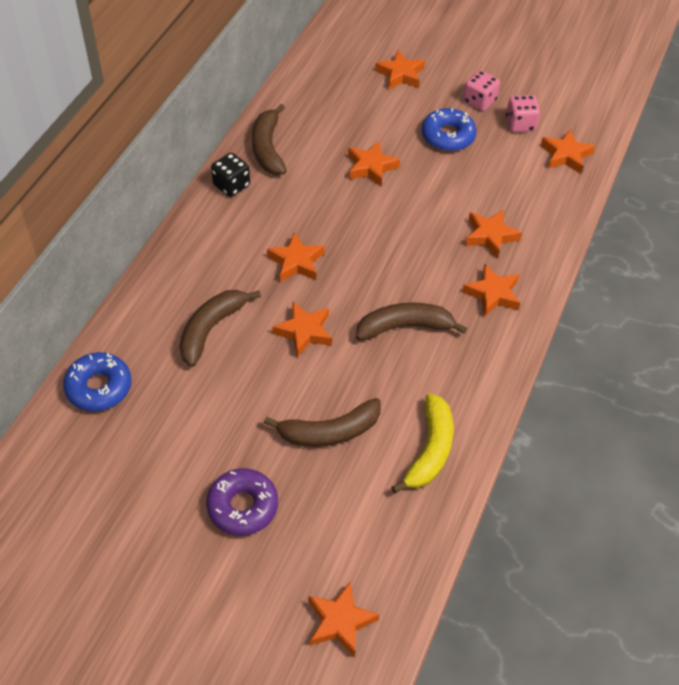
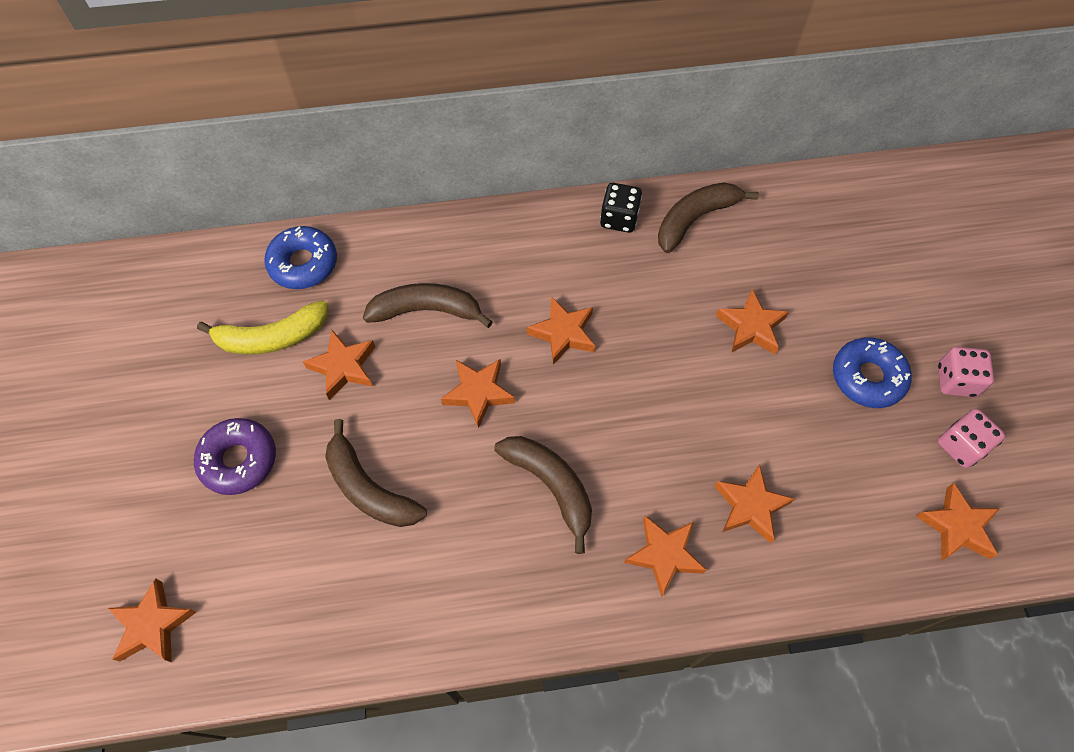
camera: 60 degrees right, 10 degrees up
(400, 74) = (919, 276): orange star -> orange star (343, 367)
(430, 450) = (404, 602): yellow banana -> yellow banana (272, 337)

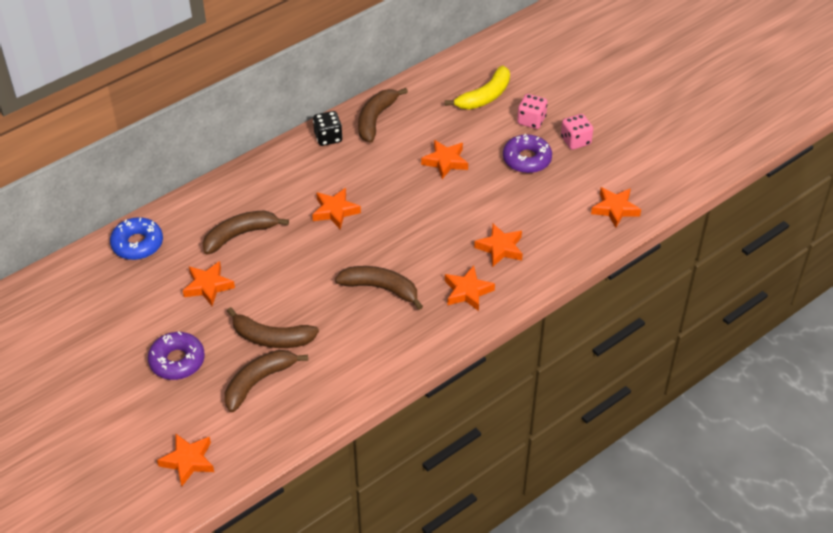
camera: 30 degrees left, 15 degrees down
(272, 337) = (148, 291): yellow banana -> yellow banana (484, 96)
(311, 549) = (258, 382): none -> brown banana
(478, 393) = (304, 263): orange star -> none
(867, 377) = (526, 159): blue donut -> purple donut
(961, 446) = (596, 171): pink dice -> pink dice (531, 120)

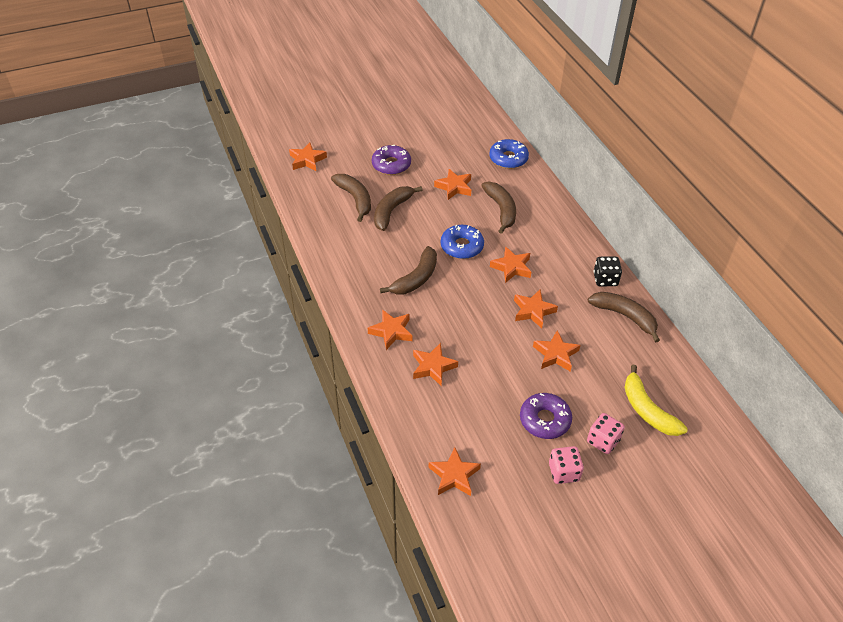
camera: 105 degrees right, 0 degrees up
(315, 259) = (462, 246): none -> blue donut
(394, 185) = (533, 311): none -> orange star

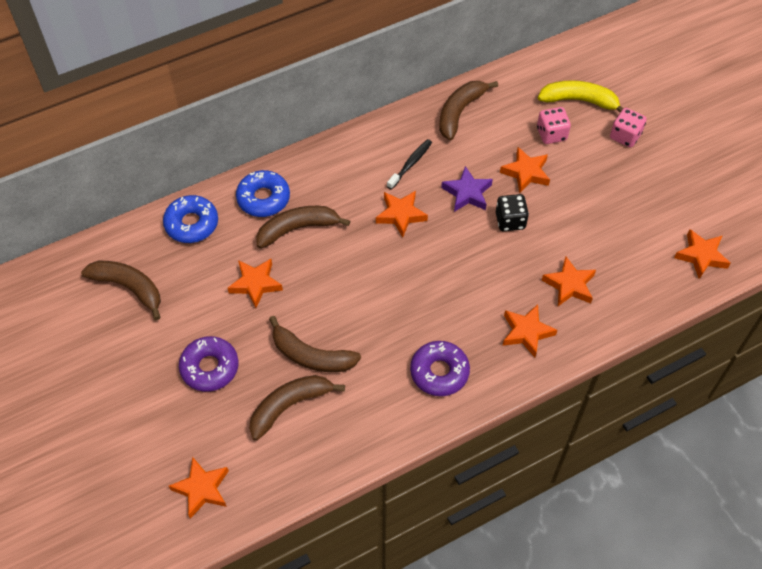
camera: 95 degrees left, 10 degrees up
(416, 278) = (435, 314): brown banana -> brown banana (129, 288)
(462, 246) = (371, 268): blue donut -> blue donut (263, 198)
(533, 311) = (467, 193): orange star -> purple star
(545, 420) = (613, 182): purple donut -> purple donut (439, 372)
(563, 472) = (669, 167): pink dice -> pink dice (551, 134)
(564, 278) = (410, 164): none -> black toothbrush
(605, 279) = (407, 127): black dice -> black dice (510, 221)
(647, 410) = (579, 101): yellow banana -> yellow banana turned 135 degrees counterclockwise

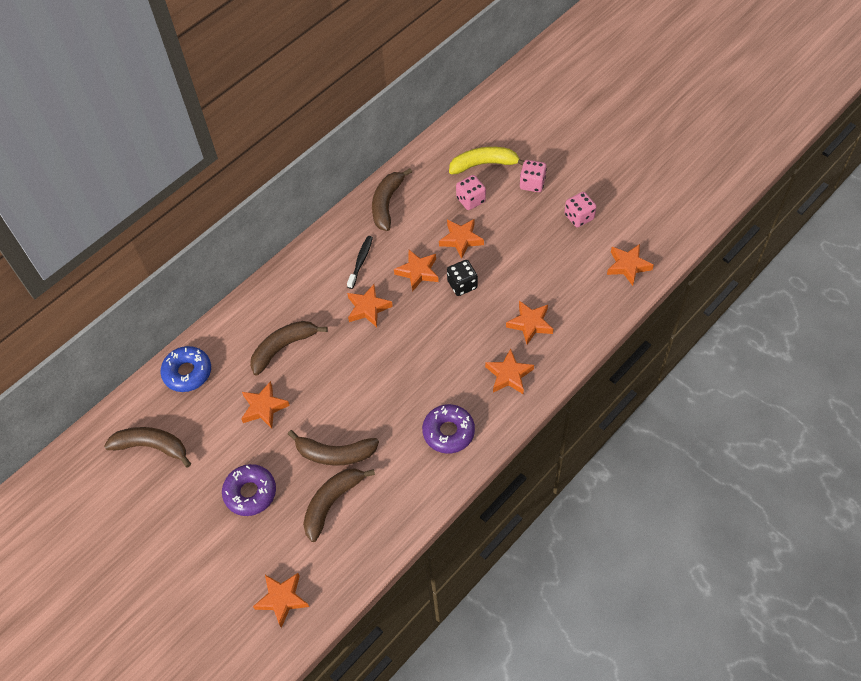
camera: 15 degrees left, 0 degrees up
(263, 198) = (243, 330): blue donut -> none
(467, 193) = (418, 272): purple star -> orange star
(664, 187) = (579, 217): none -> pink dice

